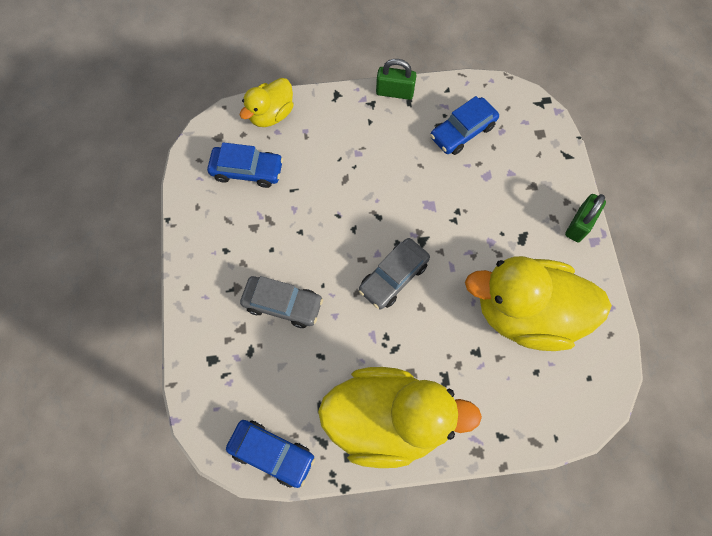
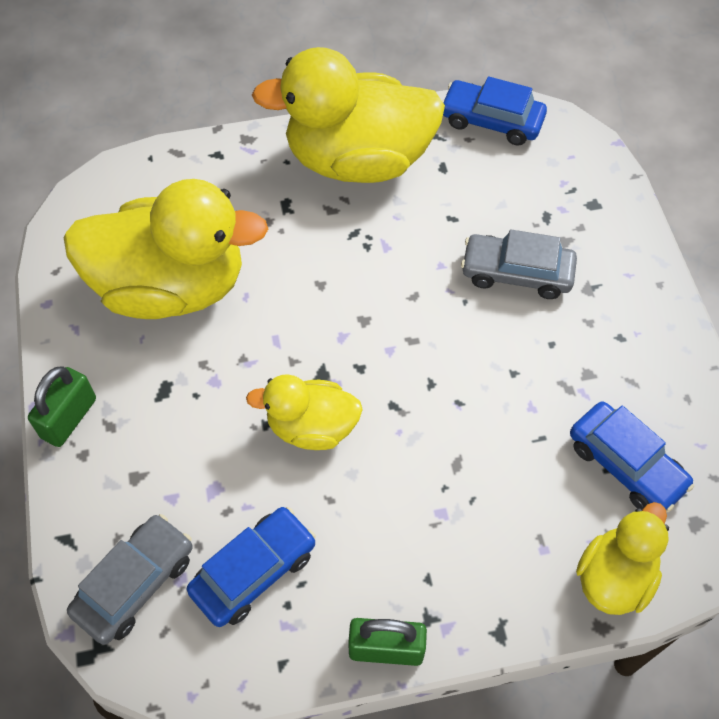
camera: 175 degrees right, 10 degrees down
(247, 170) = (626, 464): blue car -> blue car turned 135 degrees counterclockwise
(393, 277) = (362, 319): grey car -> grey car (135, 584)
(429, 207) = (311, 427): none -> yellow duck

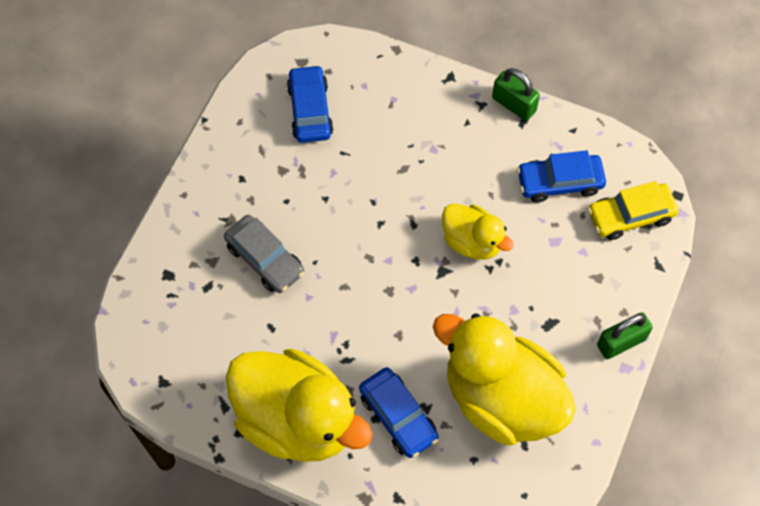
camera: 145 degrees left, 5 degrees up
(135, 584) = (630, 216): grey car -> yellow car
(491, 121) = (172, 389): blue car -> blue car (398, 416)
(614, 577) = (369, 65): yellow duck -> none

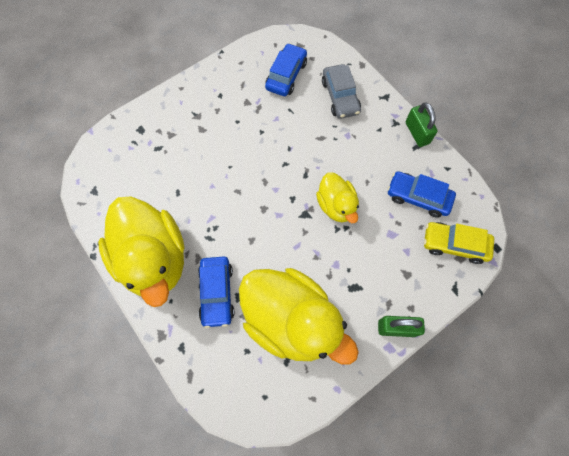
camera: 30 degrees right, 5 degrees up
(265, 259) = (201, 149): grey car -> grey car (340, 97)
(501, 398) = (291, 320): yellow duck -> yellow duck turned 150 degrees clockwise

